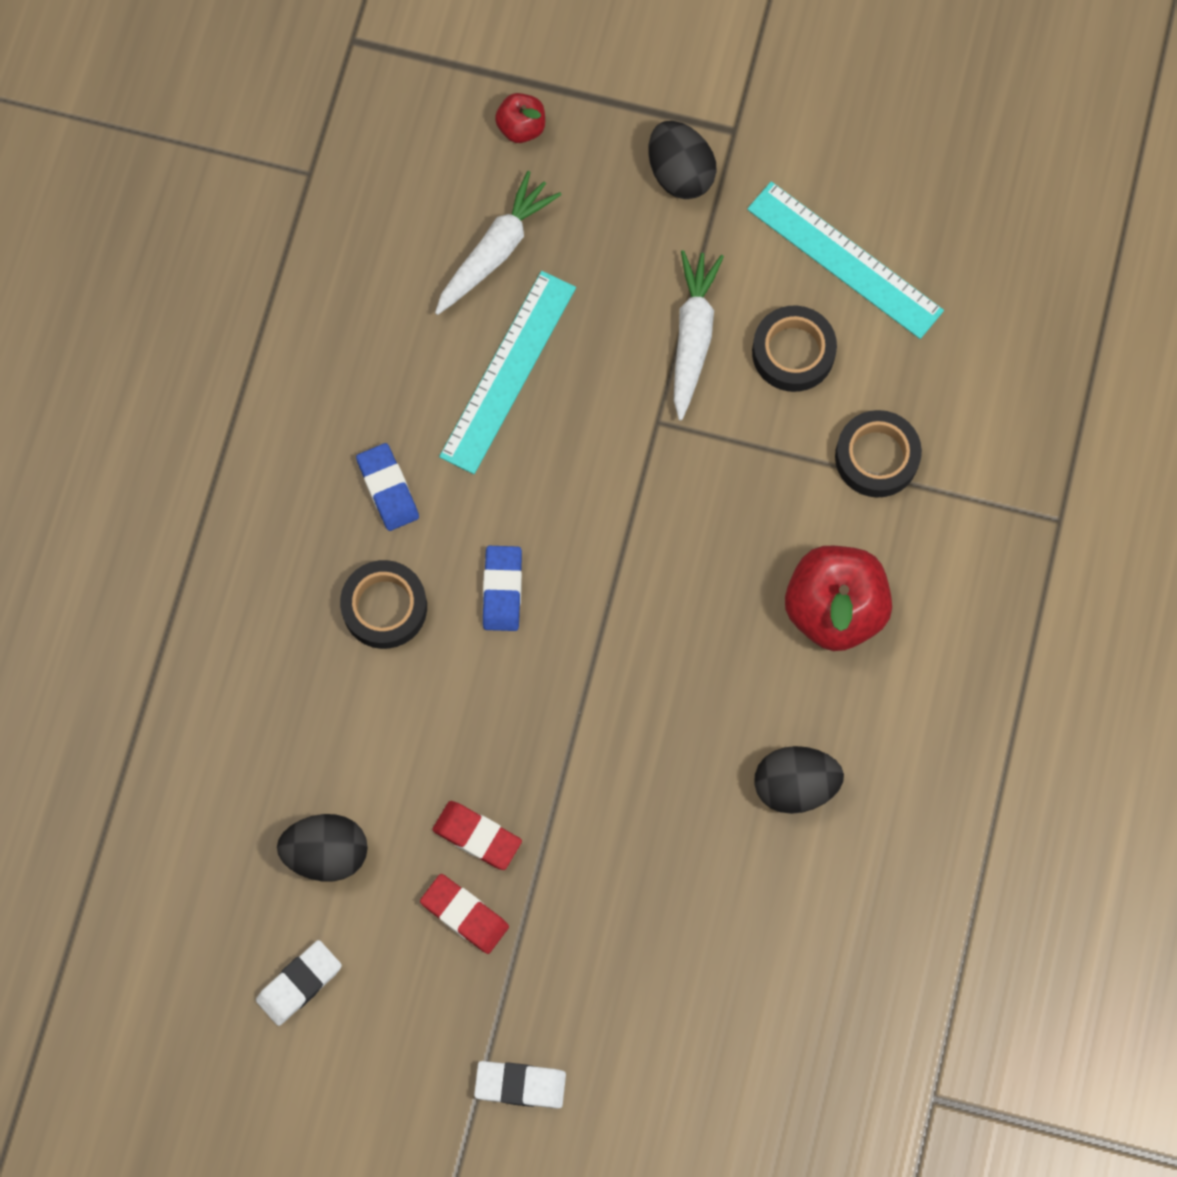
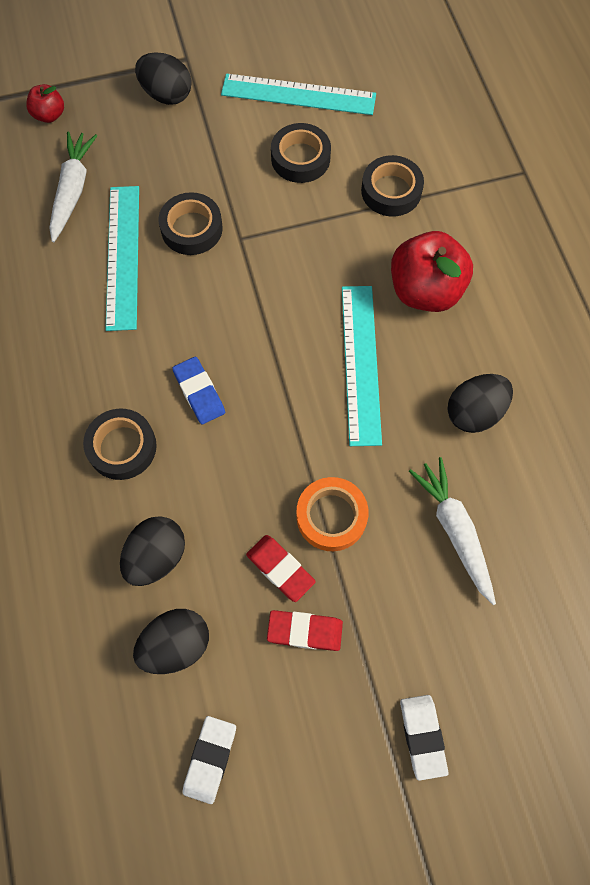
camera: 30 degrees left, 5 degrees down
(356, 750) = (156, 557): none -> black egg
(388, 489) = (81, 369): blue eraser -> none
(477, 836) = (280, 569): red eraser -> red eraser turned 45 degrees clockwise
(520, 1085) = (422, 736): white eraser -> white eraser turned 75 degrees counterclockwise
(564, 811) = (331, 516): none -> orange tape
(607, 378) = (191, 228): none -> black tape
(692, 336) = (232, 179): white carrot -> white carrot (454, 530)
(703, 656) = (361, 363): none -> turquoise ruler

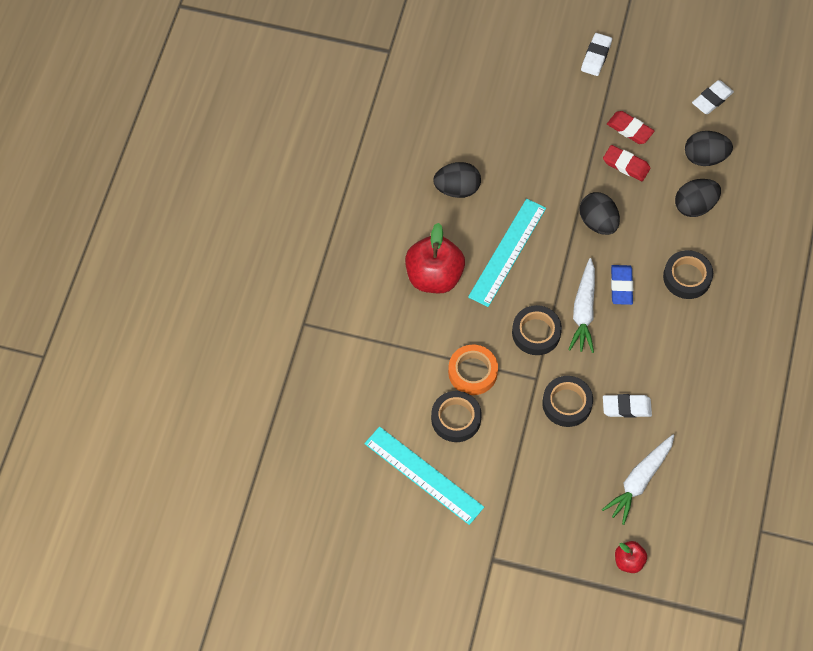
camera: 150 degrees left, 5 degrees down
(123, 256) = (626, 407): turquoise ruler -> white eraser
(166, 95) = (526, 531): black egg -> black egg (598, 222)
(280, 569) = (626, 165): red eraser -> red eraser turned 45 degrees counterclockwise
(331, 516) = (580, 176): orange tape -> orange tape (472, 372)
(391, 191) = (407, 358): black tape -> black tape (536, 333)
(454, 530) = (514, 135): white carrot -> white carrot (583, 311)

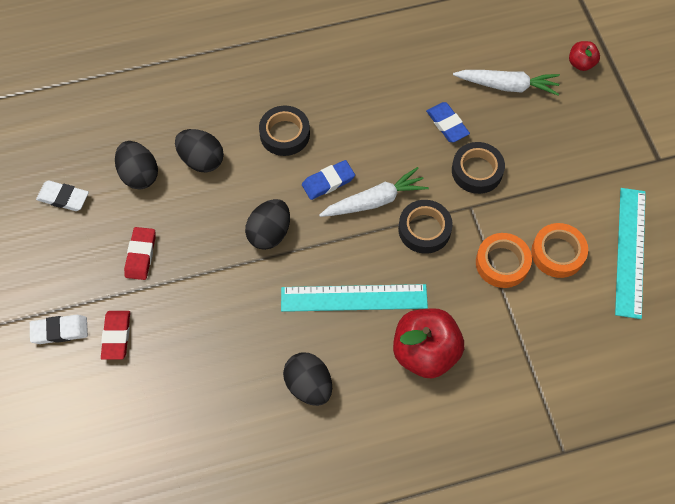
camera: 120 degrees left, 0 degrees up
(456, 419) = (558, 253): black tape -> orange tape
(626, 165) = (187, 239): red eraser -> red eraser (116, 336)
(626, 407) = (447, 124): white eraser -> blue eraser

